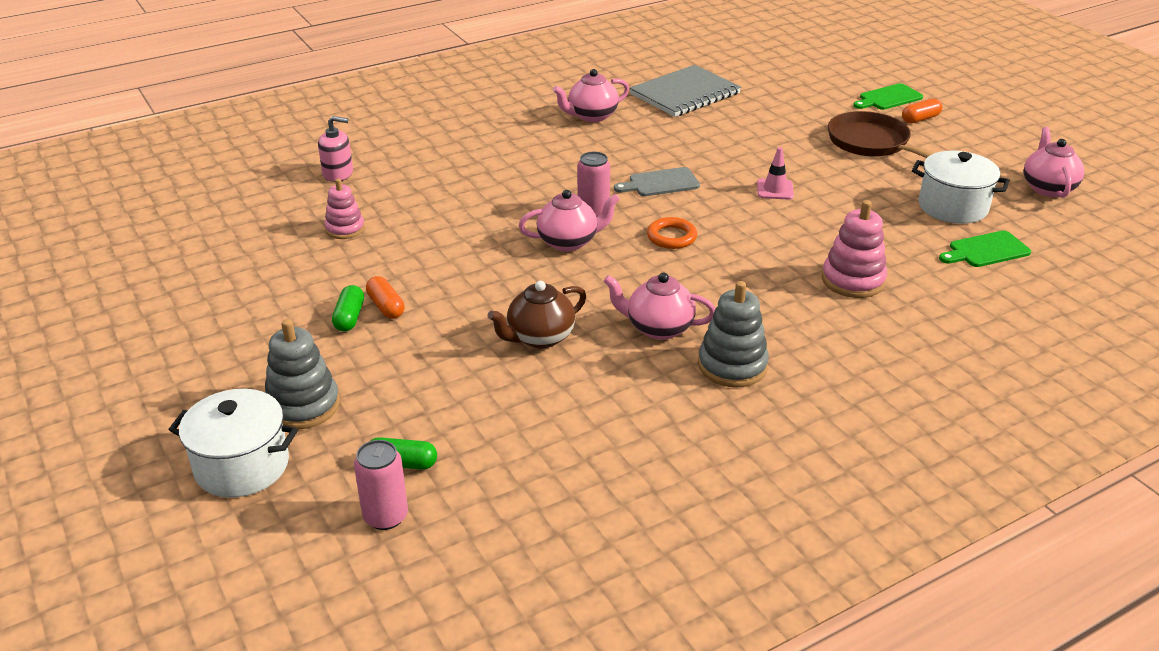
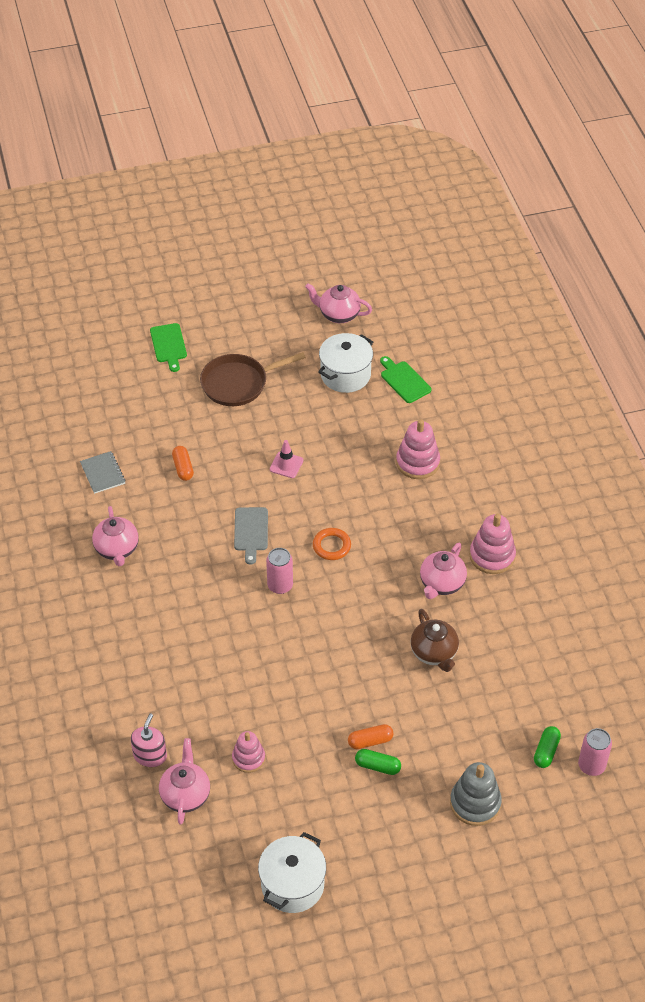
camera: 75 degrees left, 15 degrees up
(242, 466) = (529, 842): white pot -> white pot (292, 885)
(569, 242) = (318, 610): pink teapot -> pink teapot (185, 794)
(685, 94) = (102, 473): grey notebook -> grey notebook, size x0.53
(732, 366) = (492, 556): grey stacking toy -> pink stacking toy
(920, 119) = (212, 340): orange capsule -> orange capsule (183, 468)
(986, 250) = (404, 380): green cutting board -> green cutting board turned 150 degrees clockwise

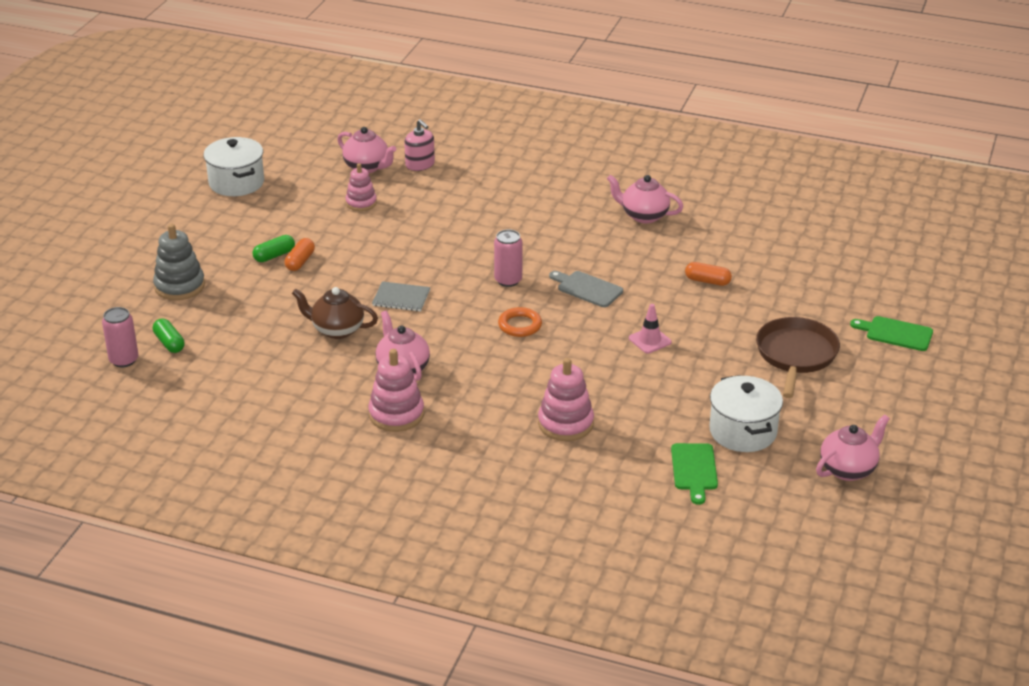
camera: 125 degrees right, 15 degrees down
(102, 473) = (744, 237): grey notebook -> grey notebook (401, 298)
(404, 380) = (694, 470): green cutting board -> green cutting board turned 90 degrees clockwise

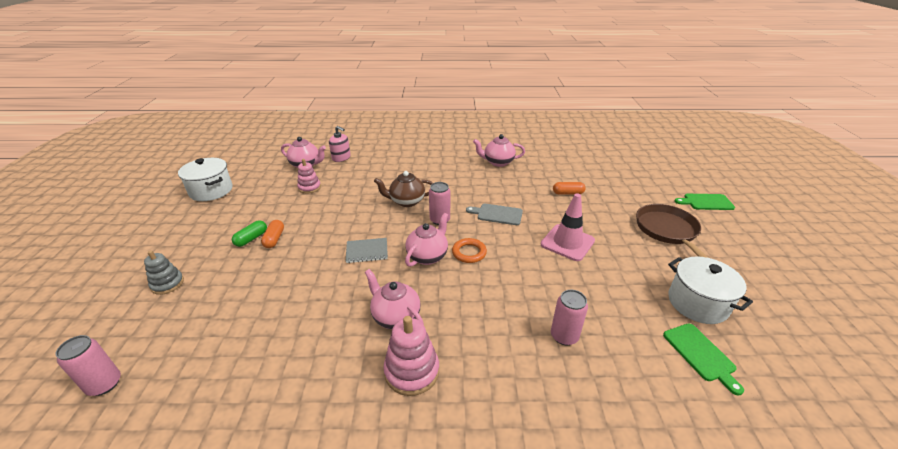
camera: 20 degrees left, 0 degrees up
(169, 343) = (158, 348): green capsule -> none
(179, 286) = (167, 284): grey stacking toy -> grey stacking toy, size x0.66
(336, 330) = (323, 293): brown teapot -> brown teapot (406, 201)
(565, 424) = (564, 336): pink stacking toy -> pink can
(650, 340) = (567, 242): pink traffic cone -> pink traffic cone, size x1.71
(848, 469) = (801, 316): pink teapot -> pink teapot (428, 256)

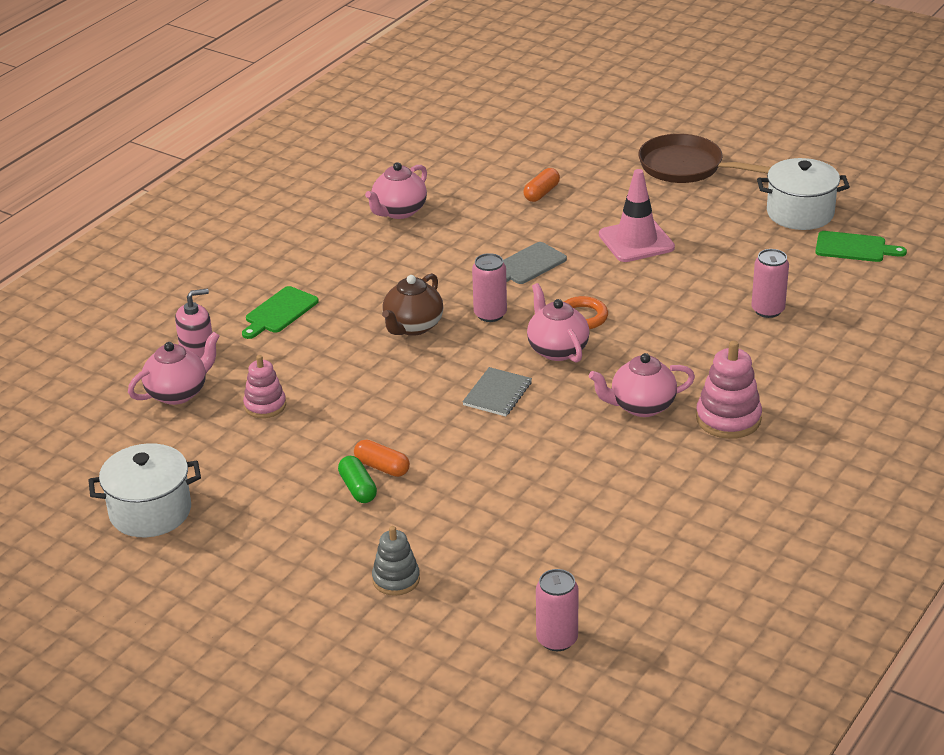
camera: 55 degrees left, 0 degrees up
(706, 202) = (665, 112): green cutting board -> green cutting board (279, 312)

